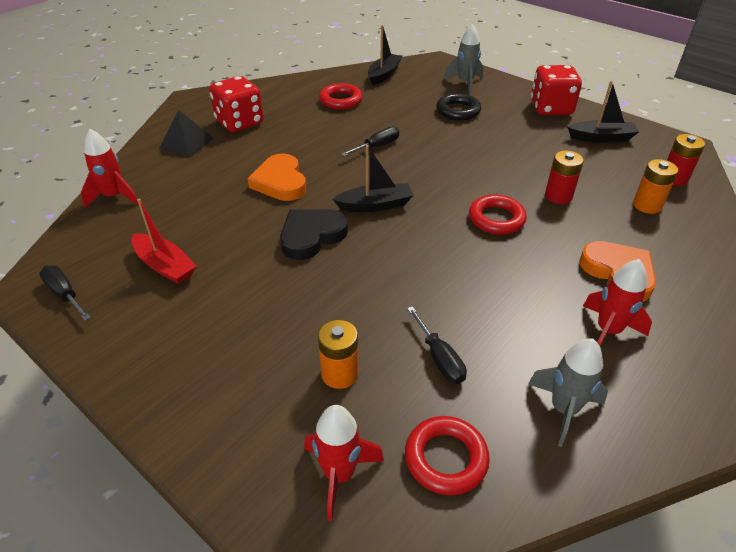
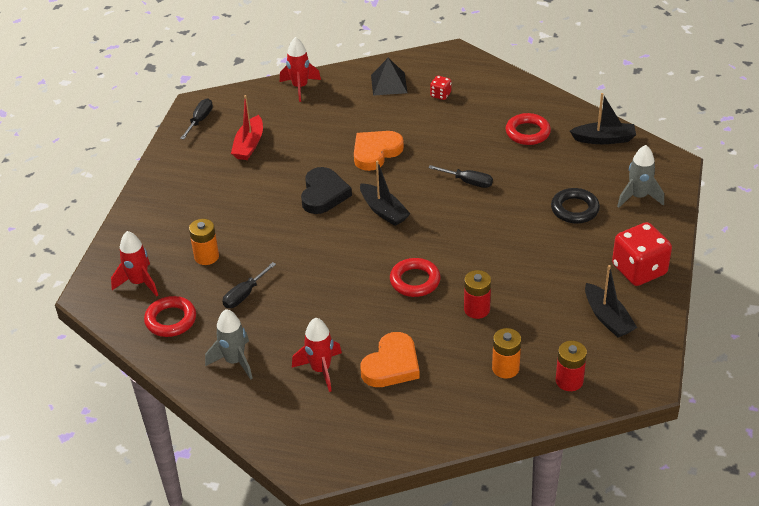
camera: 65 degrees right, 0 degrees up
(239, 122) = (440, 95): red dice -> red dice, size x0.47
(311, 236) = (323, 194): black heart -> black heart turned 75 degrees clockwise

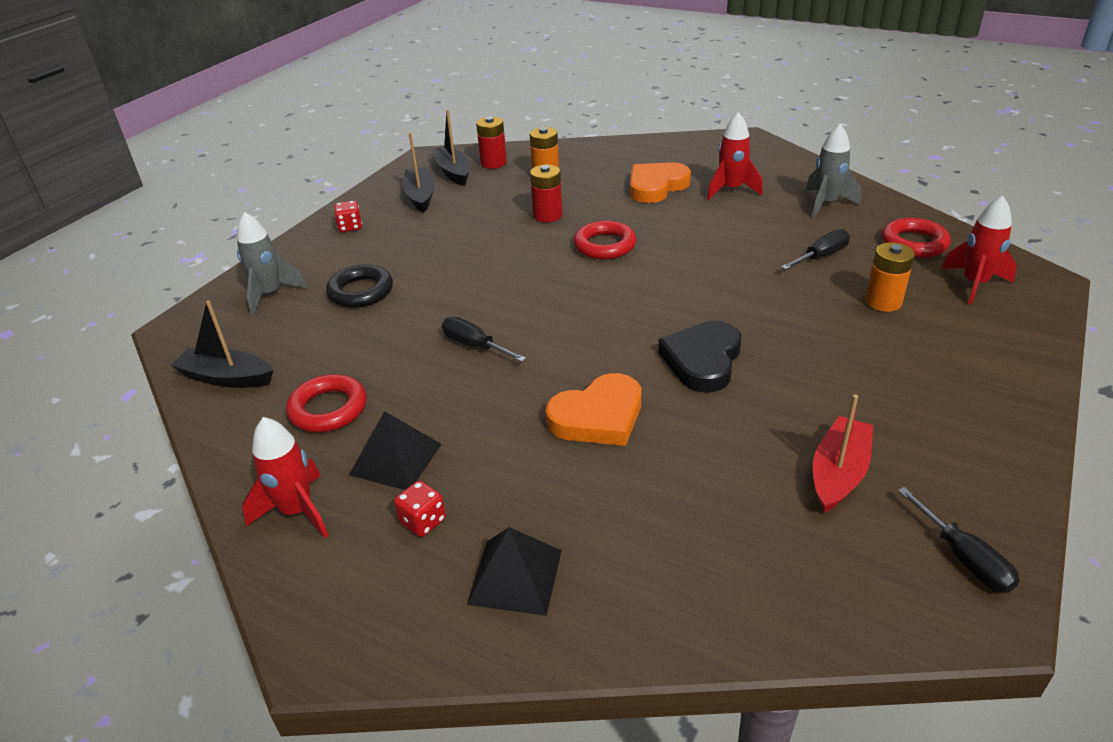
camera: 165 degrees left, 5 degrees down
(200, 120) = (963, 558): black screwdriver -> black screwdriver turned 60 degrees counterclockwise
(300, 87) = (725, 612): red rocket -> red rocket (297, 511)
(384, 211) = (616, 324): black boat -> black boat (453, 172)
(471, 116) = (395, 459): none -> black pyramid
(639, 270) = (350, 227): red dice -> red dice, size x0.47

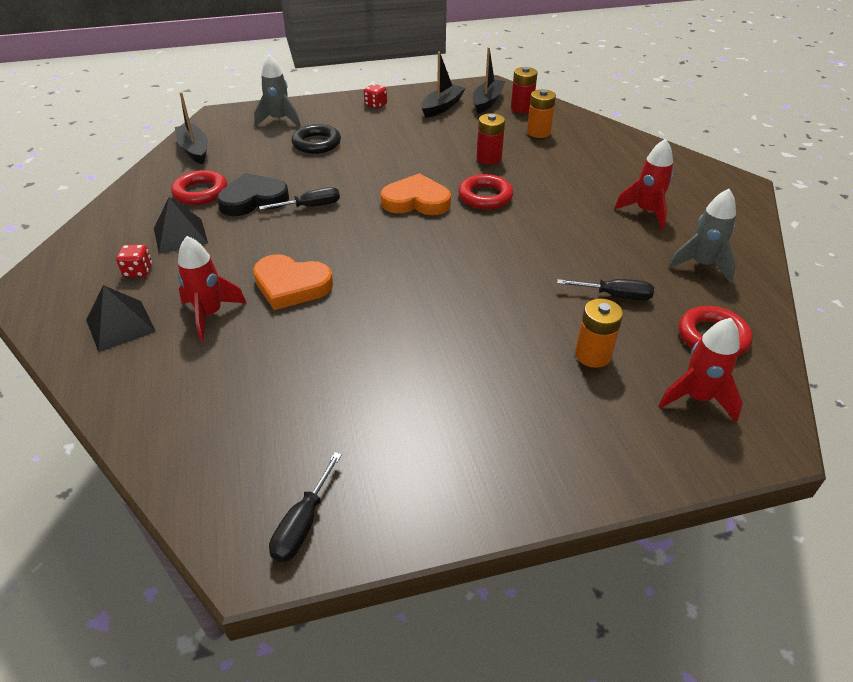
camera: 45 degrees right, 5 degrees up
(297, 511) = (112, 229): red rocket -> red rocket (210, 314)
(475, 345) = (311, 206): black screwdriver -> black screwdriver turned 75 degrees clockwise
(656, 186) = (596, 179): orange heart -> orange heart (416, 201)
(702, 360) = (401, 300): black heart -> black heart (253, 200)
(838, 473) = (339, 418): red boat -> none

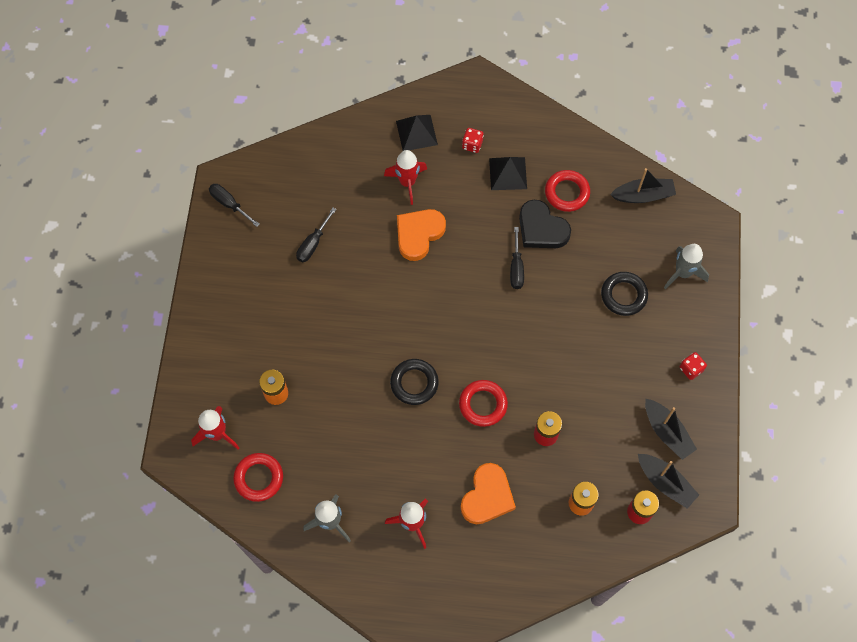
camera: 110 degrees right, 25 degrees up
(253, 200) = (541, 228): black heart -> black heart turned 135 degrees clockwise
(416, 201) = (495, 348): orange heart -> orange heart (487, 496)
(494, 244) = (414, 383): none -> black ring
(615, 296) = (323, 439): black screwdriver -> black screwdriver (313, 243)

